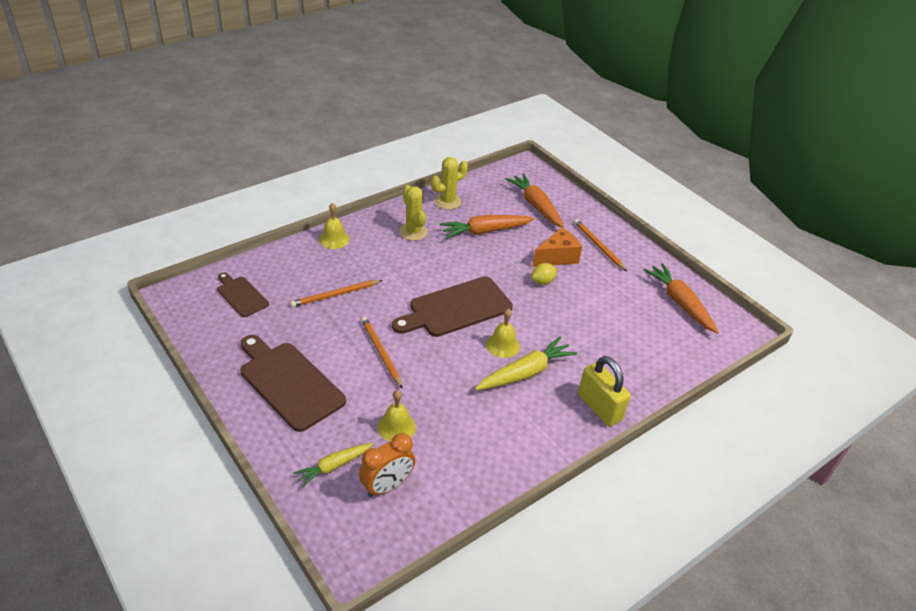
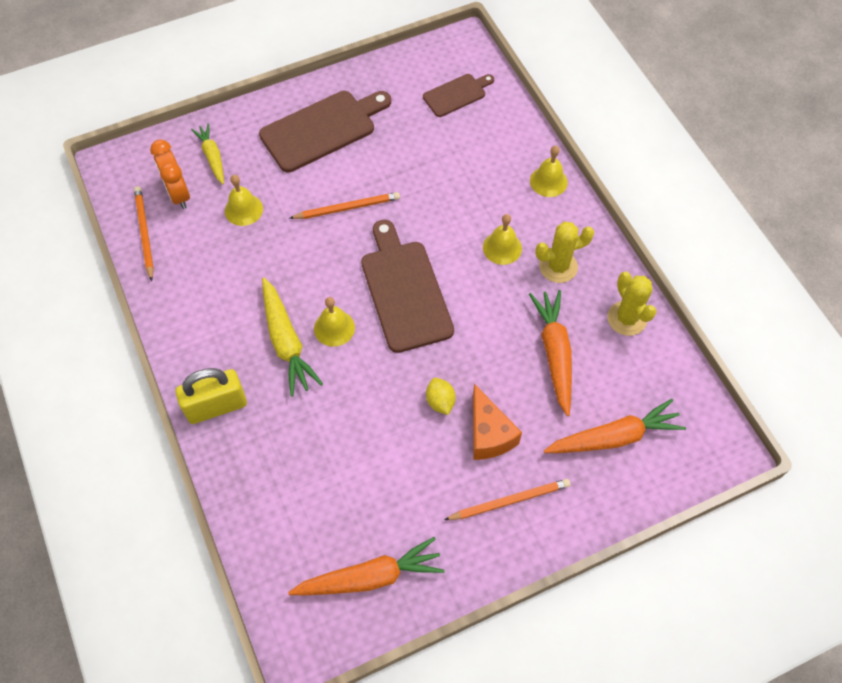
camera: 105 degrees right, 20 degrees up
(335, 295) = (446, 175): orange pencil -> orange pencil (144, 233)
(402, 259) = (502, 248): none -> yellow bell

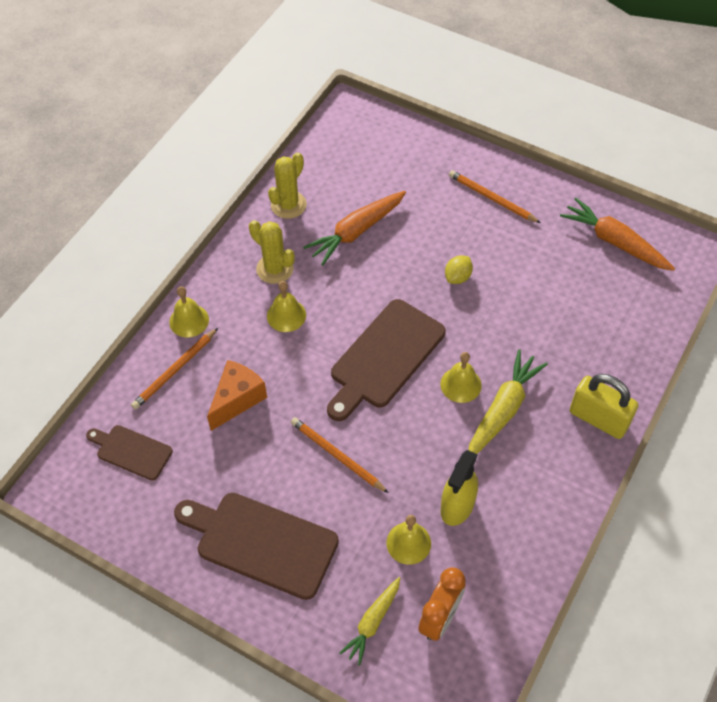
camera: 125 degrees left, 5 degrees down
(144, 233) = (506, 612): orange pencil -> orange pencil (175, 370)
(241, 256) = (457, 506): none -> yellow spray bottle
(489, 434) = (455, 235): orange cheese -> orange cheese (237, 399)
(614, 437) = (393, 168): orange carrot -> none

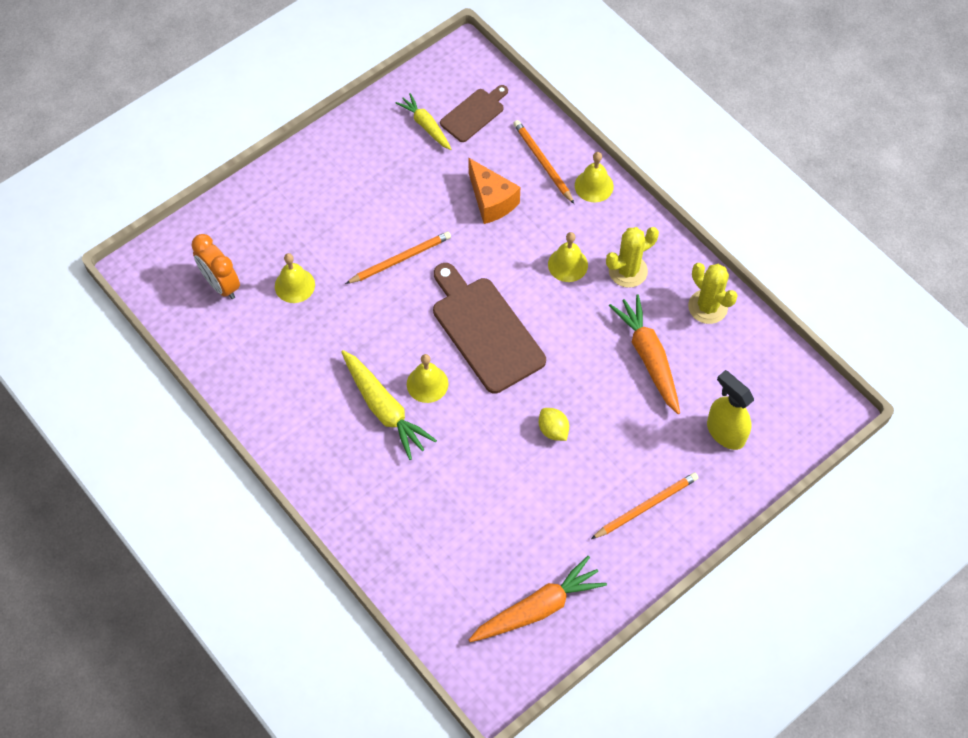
camera: 110 degrees right, 5 degrees up
(261, 543) = (347, 182): brown cutting board -> none
(372, 622) = (242, 237): yellow carrot -> yellow carrot (426, 126)
(457, 506) = (308, 334): yellow spray bottle -> yellow spray bottle (725, 432)
(598, 419) = (337, 488): yellow padlock -> none

